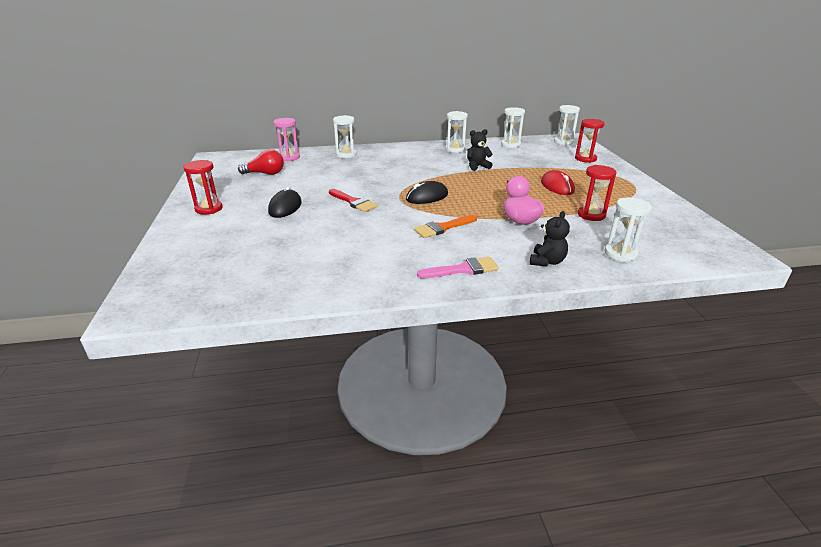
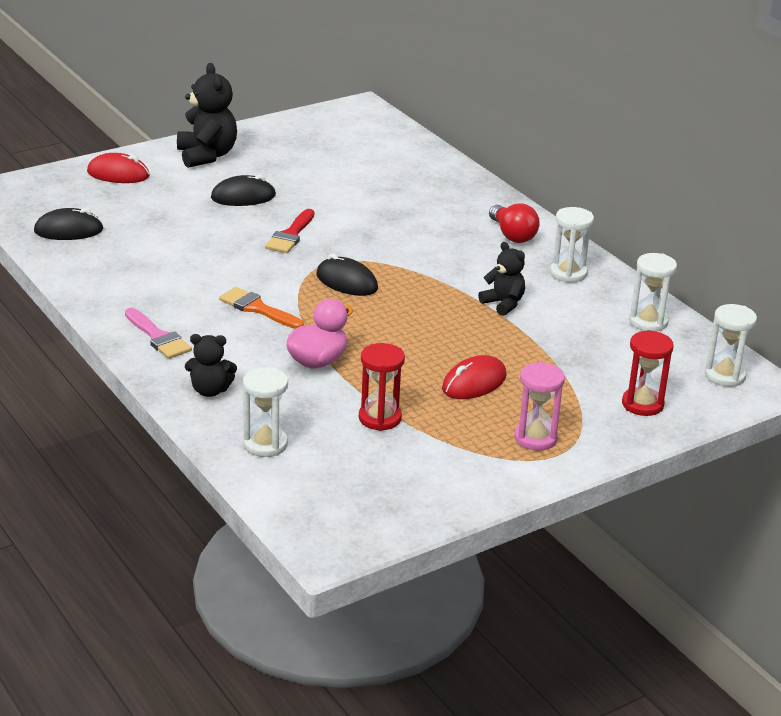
camera: 65 degrees right, 0 degrees up
(189, 245) = (118, 174): none -> red mouse
(209, 209) = (207, 156): red hourglass -> black teddy bear
(258, 282) = (68, 230): none -> black mouse
(265, 173) = (335, 156): red light bulb -> red light bulb (512, 235)
(289, 157) = (406, 154): pink hourglass -> pink hourglass (535, 438)
(346, 155) = (456, 191): white hourglass -> none

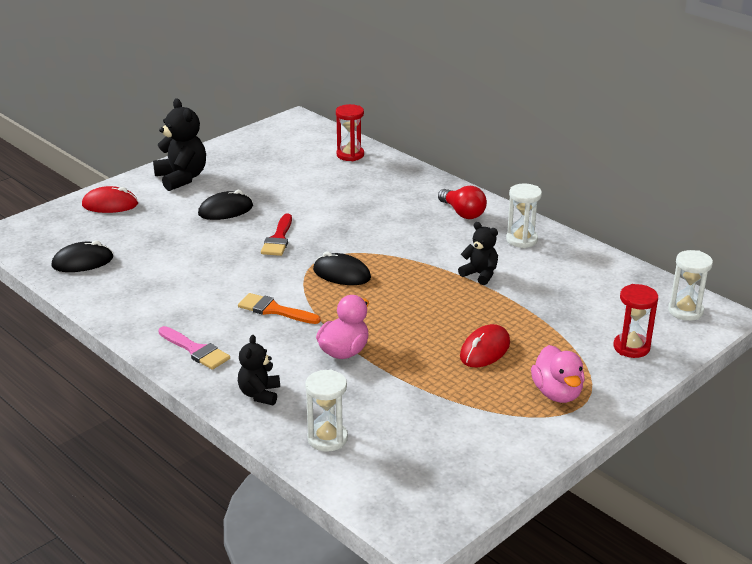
camera: 10 degrees left, 0 degrees up
(210, 390) = (259, 394): black teddy bear -> black teddy bear turned 105 degrees clockwise
(380, 418) = (418, 396): red hourglass -> red hourglass (350, 155)
(535, 438) = (557, 393): pink hourglass -> pink duck
(648, 322) = (603, 273): white hourglass -> none

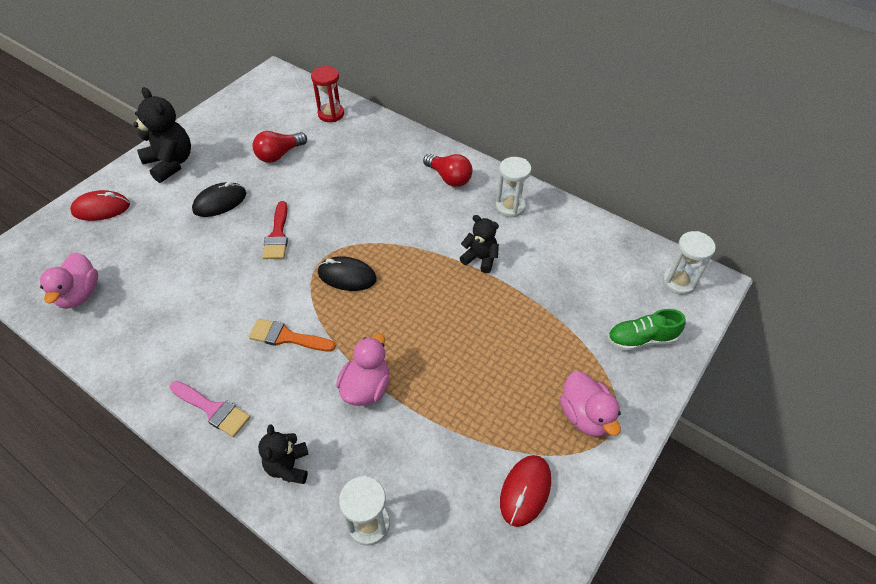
camera: 10 degrees left, 20 degrees up
(82, 262) = (79, 294): black mouse -> pink duck
(291, 181) = (279, 155): none -> red light bulb
(485, 350) = (504, 364): red mouse -> red mouse (525, 491)
(631, 347) = (641, 339): red hourglass -> green shoe

